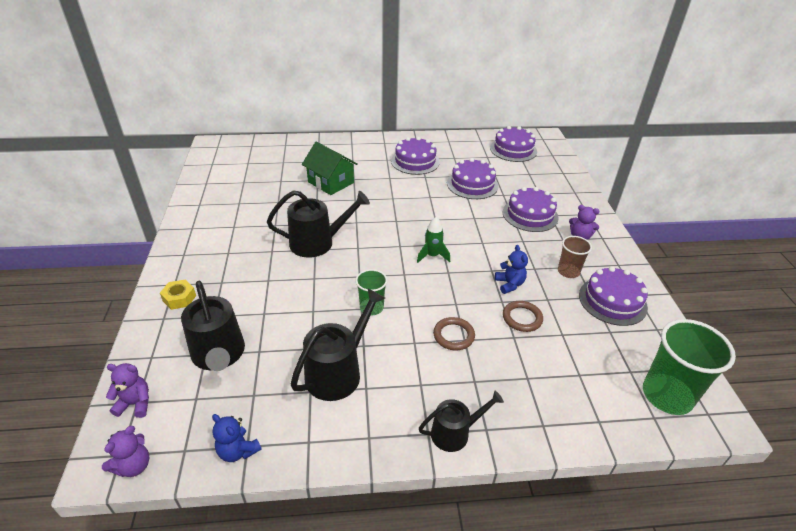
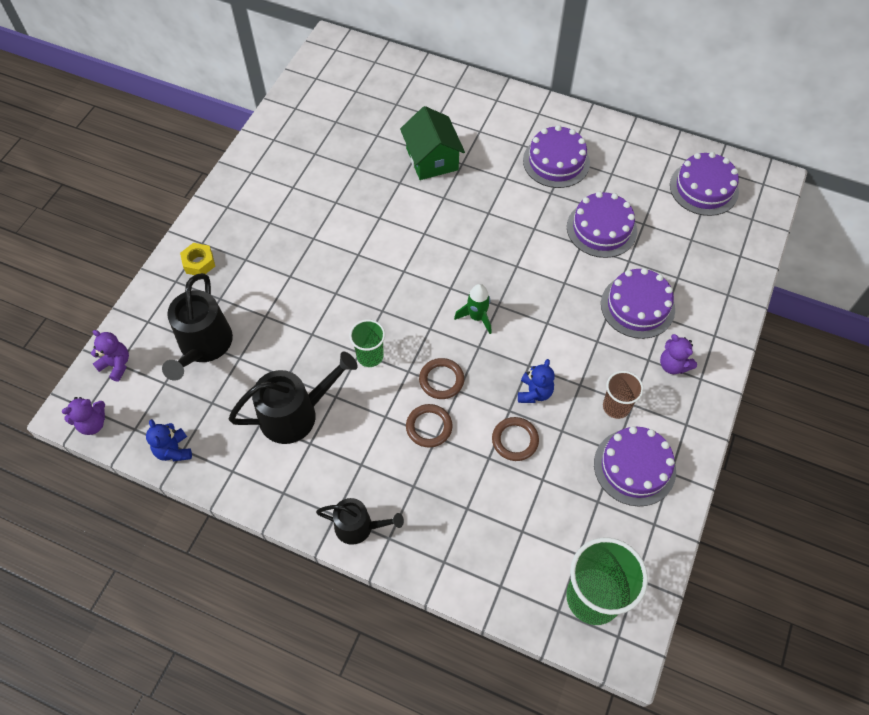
camera: 30 degrees right, 20 degrees up
(317, 242) = (365, 246): black watering can -> none
(438, 302) = (441, 380): none -> brown ring

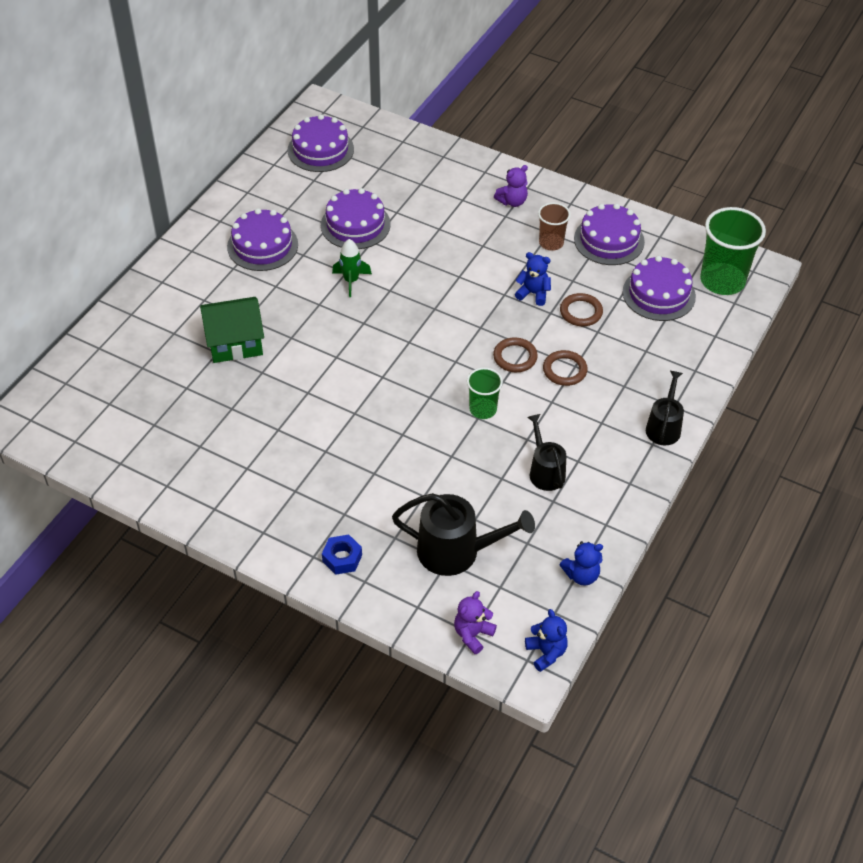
camera: 85 degrees left, 10 degrees down
(93, 423) = (546, 653): purple teddy bear -> blue teddy bear
(199, 263) = (342, 558): yellow nut -> blue nut
(295, 414) = (545, 472): black watering can -> black watering can, size x0.62
(477, 317) = (446, 325): green rocket -> green rocket (351, 281)
(637, 306) = (448, 214): purple cake -> purple cake (658, 294)

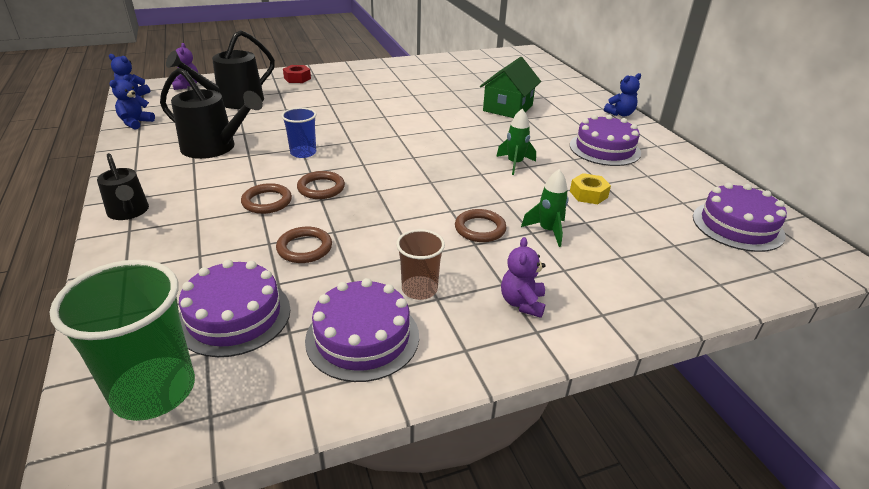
camera: 130 degrees right, 15 degrees down
(342, 558) = (297, 78): blue nut -> red nut
(355, 225) = (588, 194): purple cake -> yellow nut
(428, 223) = (548, 231): none -> green rocket
(463, 252) = (480, 229): none -> brown ring
(483, 409) = (303, 153): green cup -> blue cup
(533, 293) = (370, 236): blue teddy bear -> blue teddy bear (620, 114)
(545, 472) = (214, 148): black watering can -> black watering can, size x1.60

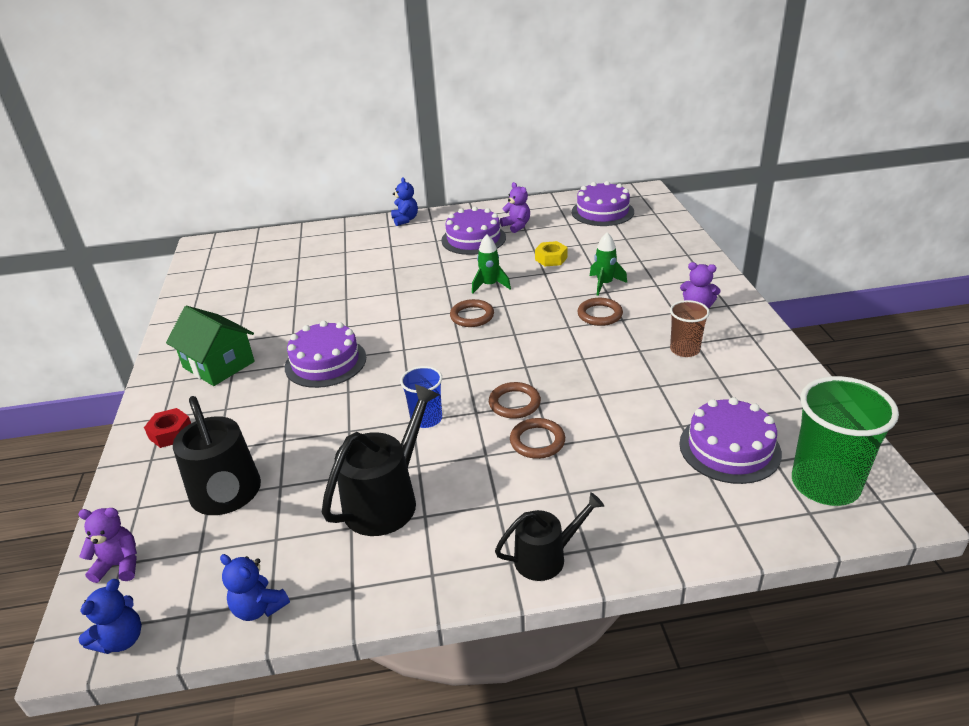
camera: 75 degrees left, 0 degrees up
(304, 248) = (627, 411): brown ring -> brown ring (472, 316)
(362, 337) = (745, 379): purple cake -> purple cake (325, 362)
(508, 108) = (363, 275): green house -> green house (219, 365)
(651, 170) = (516, 226): none -> purple teddy bear

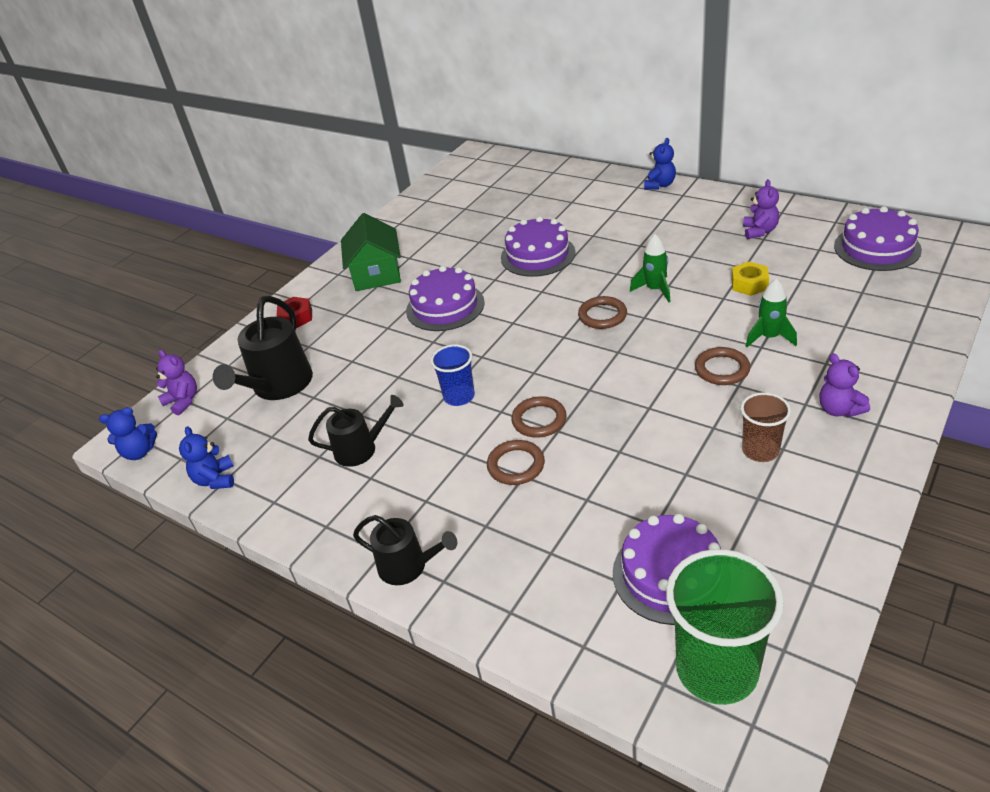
camera: 45 degrees right, 5 degrees up
(386, 500) = (360, 449): black watering can -> black watering can, size x0.62
(473, 239) = (699, 231): purple cake -> purple cake (537, 255)

